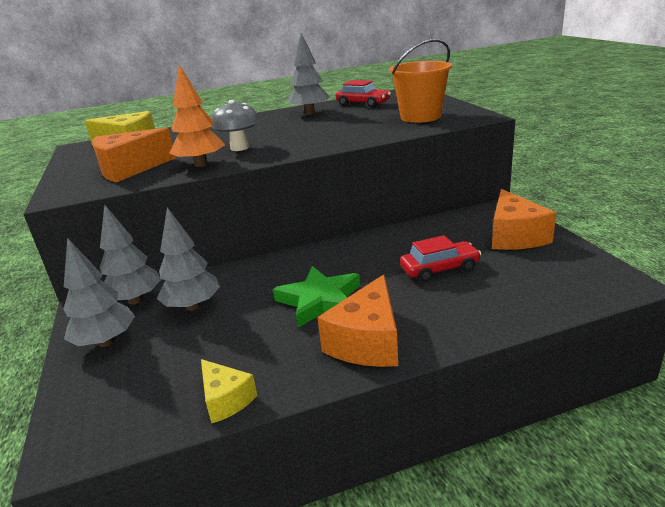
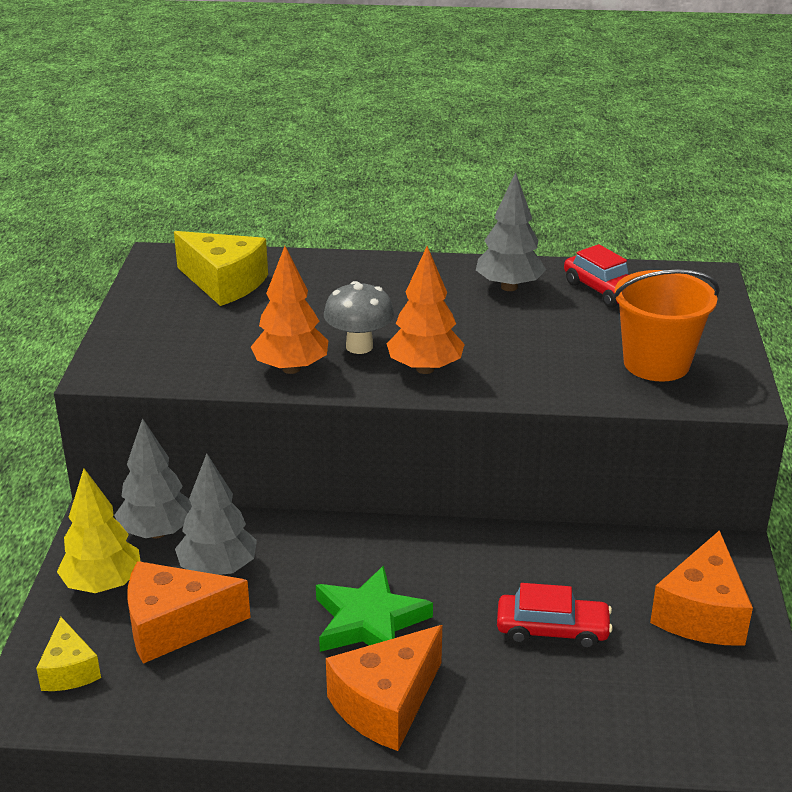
camera: 20 degrees right, 5 degrees up
(106, 341) = (103, 584): grey tree -> yellow tree
(130, 169) = (202, 344): orange cheese -> orange cheese (175, 626)
(226, 400) = (194, 716): yellow cheese -> yellow cheese (69, 670)
(289, 146) = (425, 369): none -> orange tree

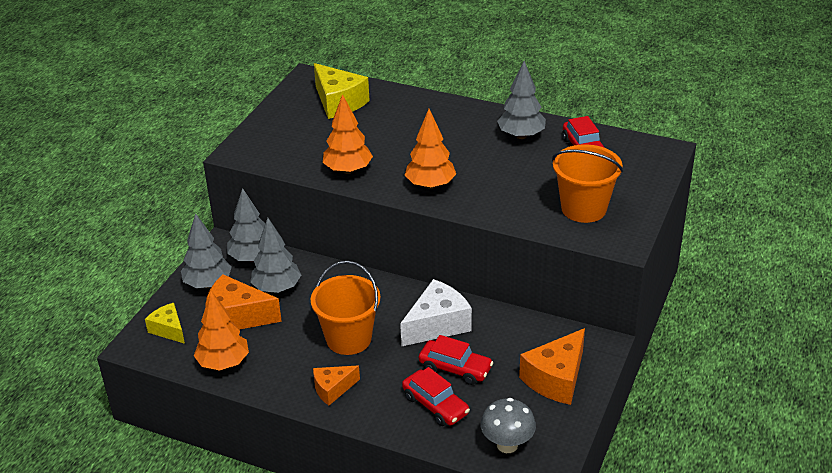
camera: 20 degrees right, 5 degrees up
(69, 670) = (169, 330): yellow cheese -> yellow cheese turned 135 degrees clockwise
(103, 584) = (208, 284): yellow tree -> grey tree
(188, 704) = (223, 363): none -> orange tree
(359, 346) = (398, 162): grey mushroom -> grey mushroom (507, 445)
(369, 621) = (348, 339): green star -> orange bucket
(386, 704) = (333, 389): orange cheese -> orange cheese, size x0.60
(489, 573) = (437, 325): none -> white cheese
(555, 691) = (435, 405): none -> red car

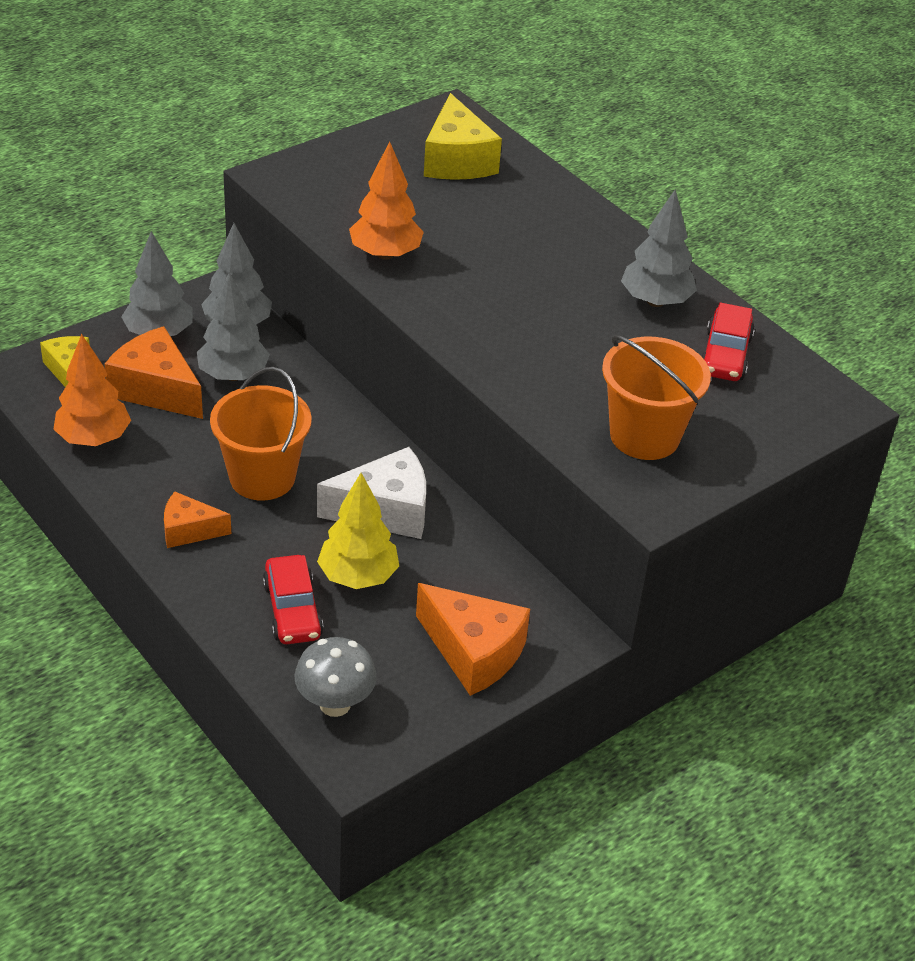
camera: 25 degrees right, 5 degrees up
(430, 185) = (471, 317): orange tree -> none
(455, 368) = (358, 576): red car -> yellow tree
(556, 379) = (473, 652): orange cheese -> orange cheese turned 120 degrees counterclockwise

